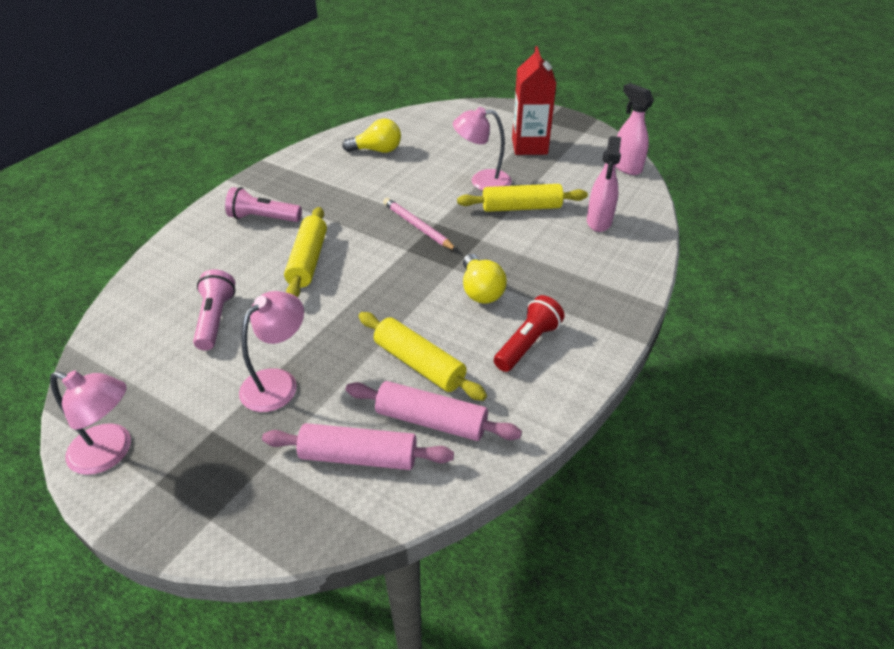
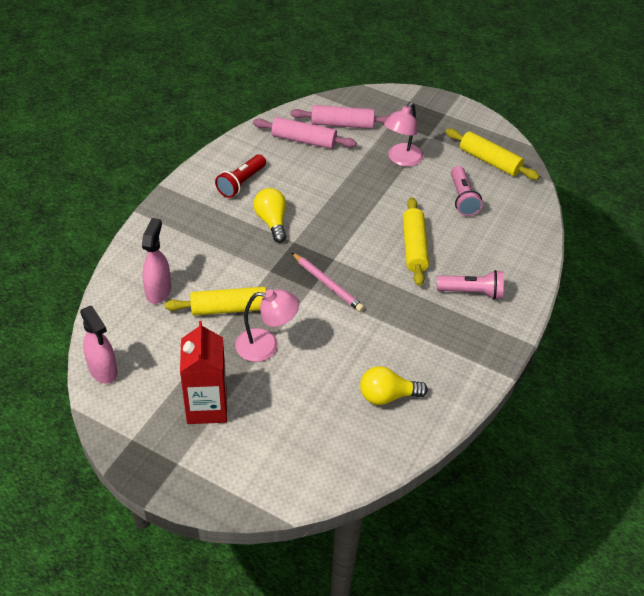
camera: 175 degrees right, 5 degrees up
(111, 452) = (477, 126): pink lamp -> none
(419, 364) = (314, 170): yellow rolling pin -> yellow rolling pin (489, 161)

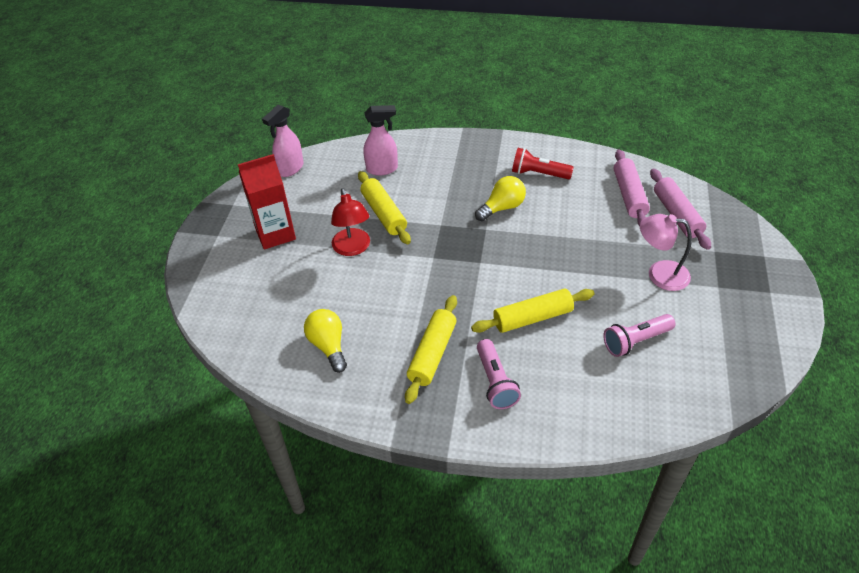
camera: 75 degrees right, 0 degrees up
(266, 346) = (353, 248): pink lamp -> red lamp
(327, 284) = (445, 267): pink pencil -> none
(489, 161) = (720, 352): yellow rolling pin -> yellow rolling pin (432, 354)

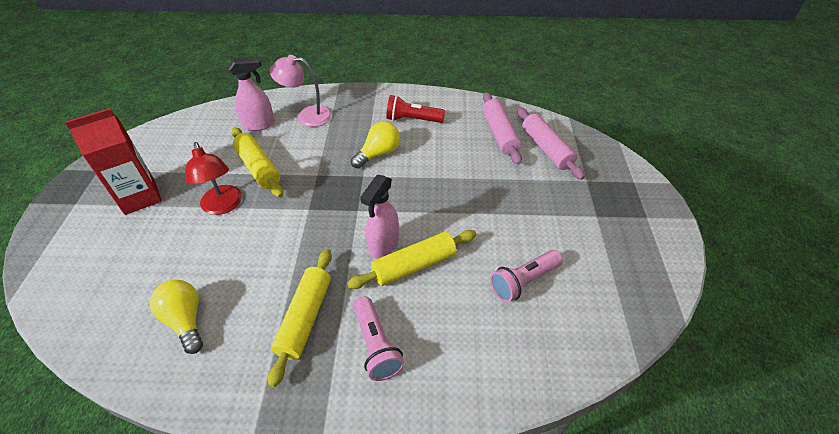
camera: 10 degrees left, 0 degrees up
(290, 169) = (165, 130): pink spray bottle -> pink spray bottle (383, 245)
(659, 274) = (538, 208): pink lamp -> pink lamp (307, 116)

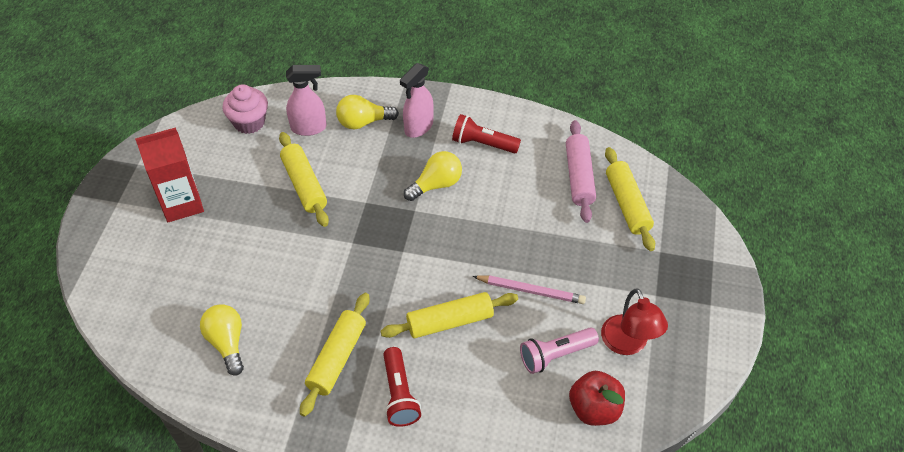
camera: 10 degrees right, 5 degrees up
(205, 126) = (249, 122): none -> pink cupcake
(223, 206) = (265, 226): red lamp -> red lamp (628, 344)
(307, 116) = (363, 122): pink lamp -> yellow light bulb
(376, 345) = (399, 394): pink flashlight -> red flashlight
(383, 245) = (423, 295): pink spray bottle -> pink spray bottle (418, 127)
(484, 227) = (531, 291): none -> pink pencil
(546, 149) = (627, 204): pink rolling pin -> yellow rolling pin
(577, 328) = (594, 409): none -> red apple

